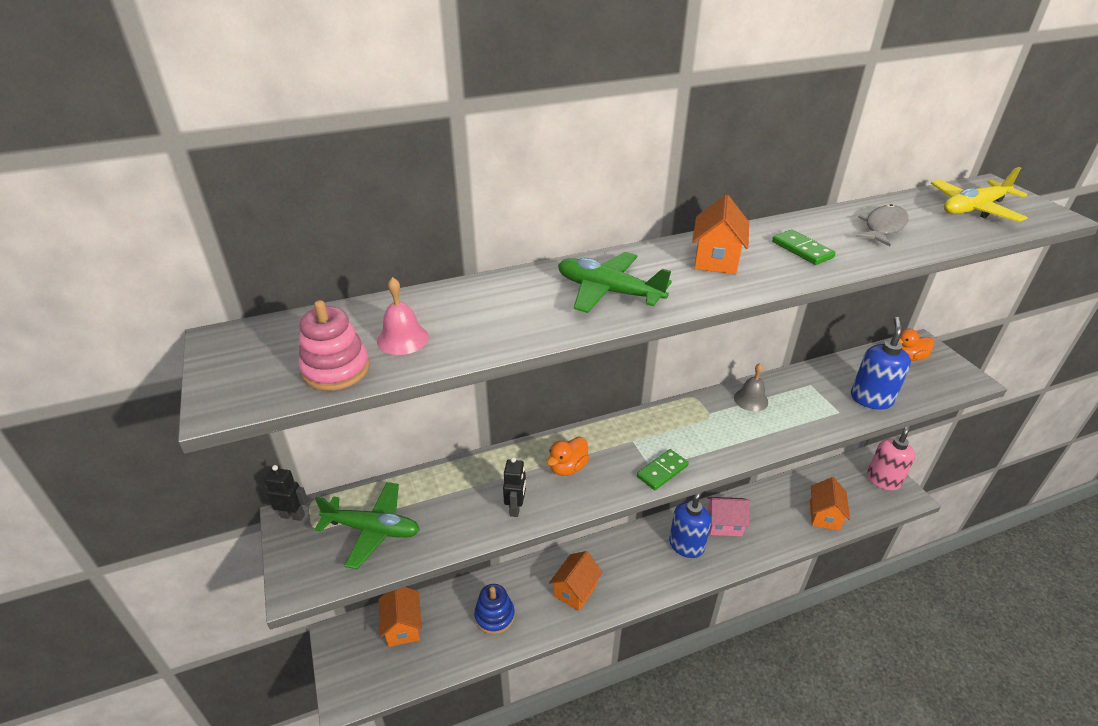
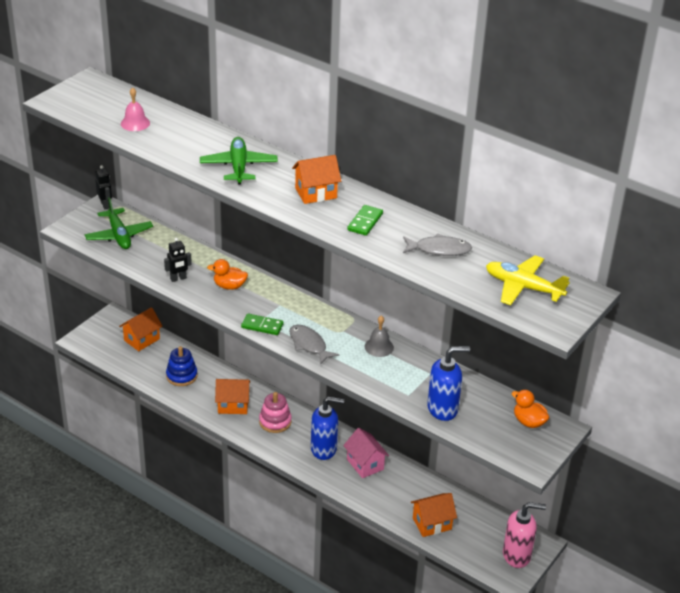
camera: 55 degrees right, 0 degrees up
(336, 369) = (96, 116): pink stacking toy -> pink stacking toy (275, 422)
(719, 448) = (309, 345): none -> grey fish

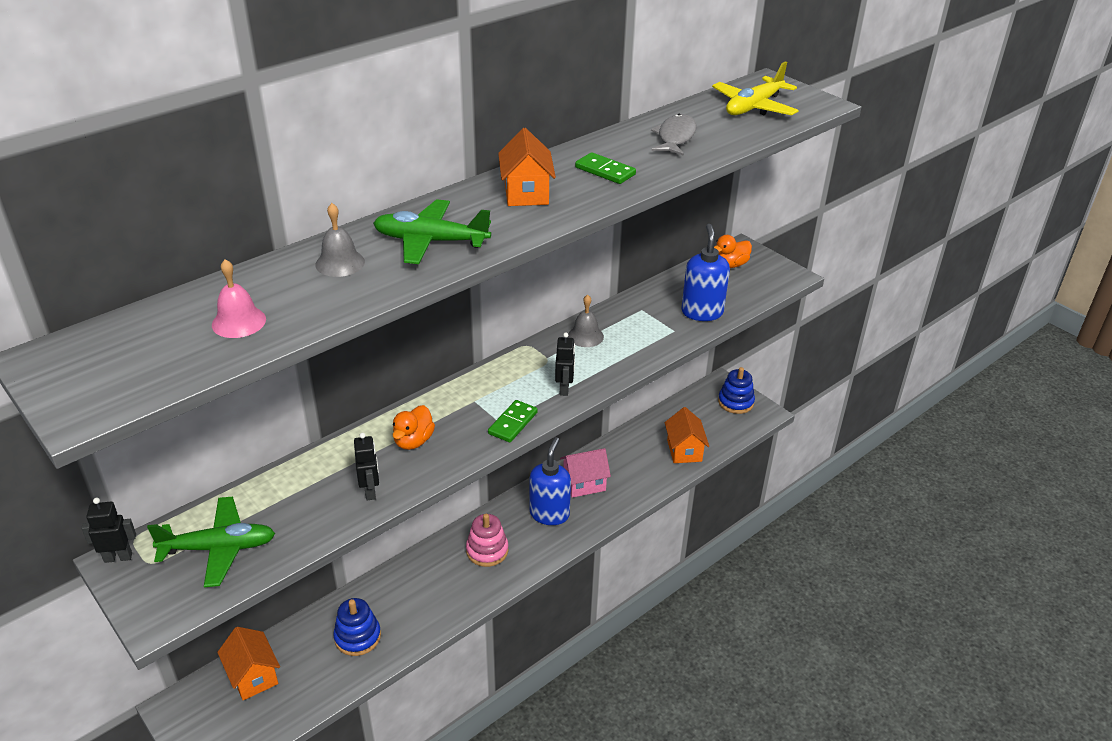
camera: 75 degrees left, 0 degrees up
(203, 141) = (340, 263): none -> grey bell
(233, 405) = (441, 588): orange house -> none
(309, 345) = (564, 389): grey fish -> black robot
(517, 555) = (735, 402): pink soap dispenser -> blue stacking toy

